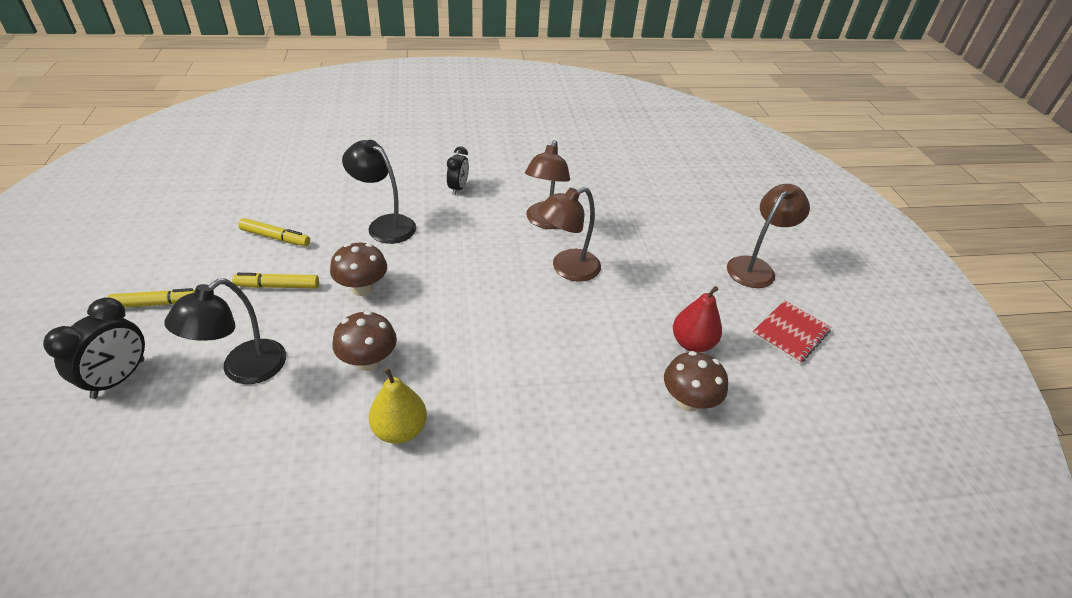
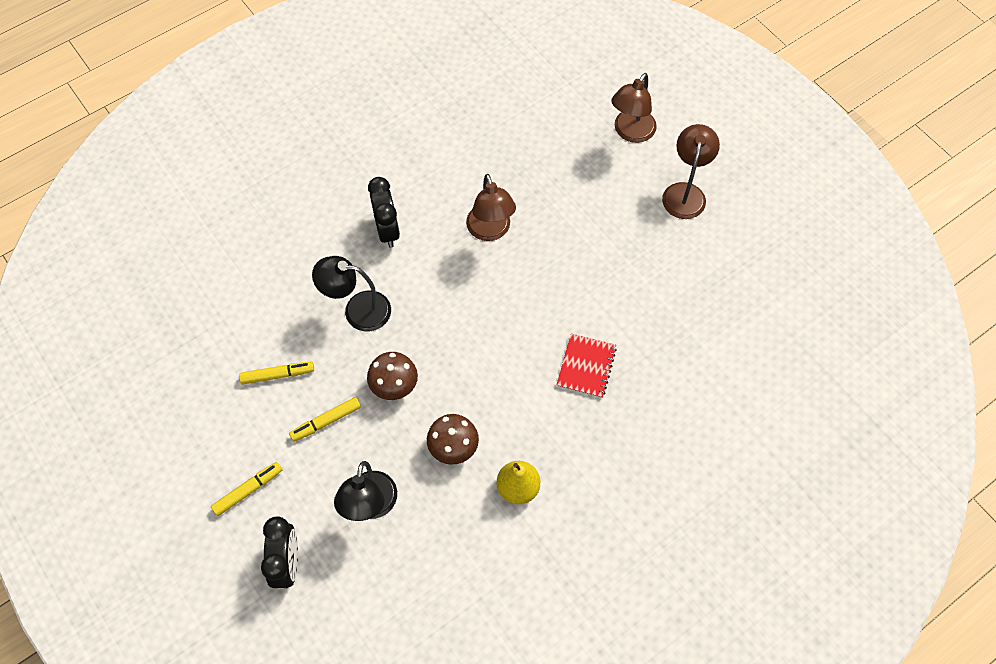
camera: 25 degrees left, 20 degrees up
(458, 188) = (387, 230): black clock -> black clock, size x1.51
(567, 269) = (540, 276): brown lamp -> brown lamp (630, 133)
(688, 401) = (694, 355): brown mushroom -> none
(692, 343) = (673, 301): red pear -> none
(790, 333) = (738, 251): red notebook -> red notebook (586, 366)

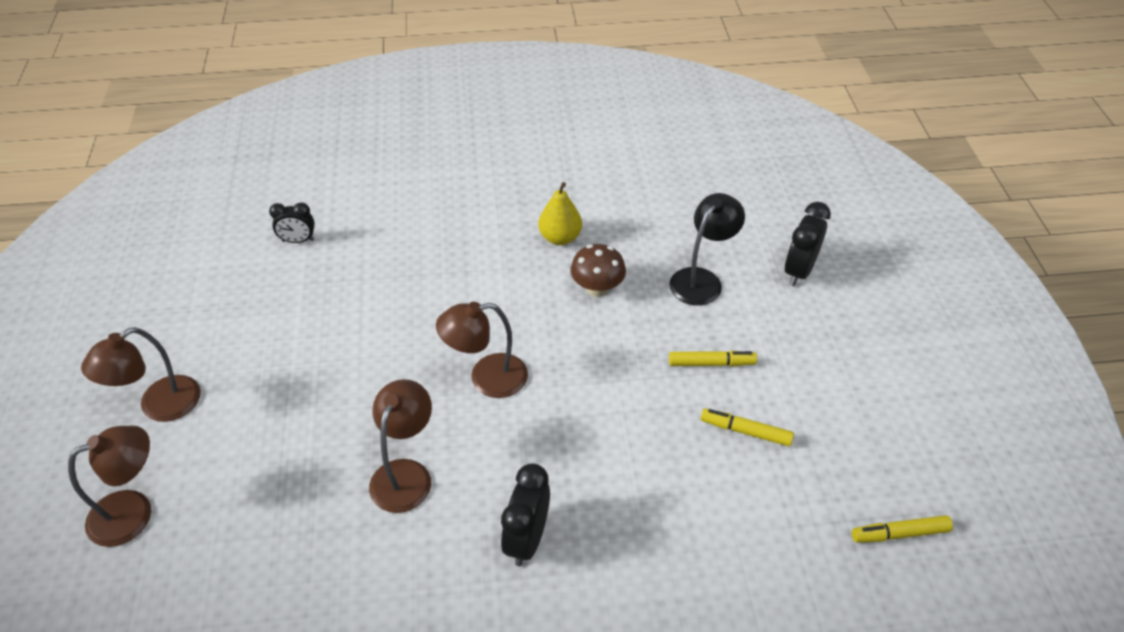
camera: 150 degrees left, 15 degrees down
(248, 490) = (817, 340): yellow marker -> yellow marker (899, 534)
(357, 310) = (619, 458): black lamp -> none
(394, 386) = (622, 363): brown mushroom -> none
(486, 322) = (486, 378): none -> brown lamp
(586, 366) = (423, 296): red notebook -> none
(729, 365) = (298, 240): none -> black clock

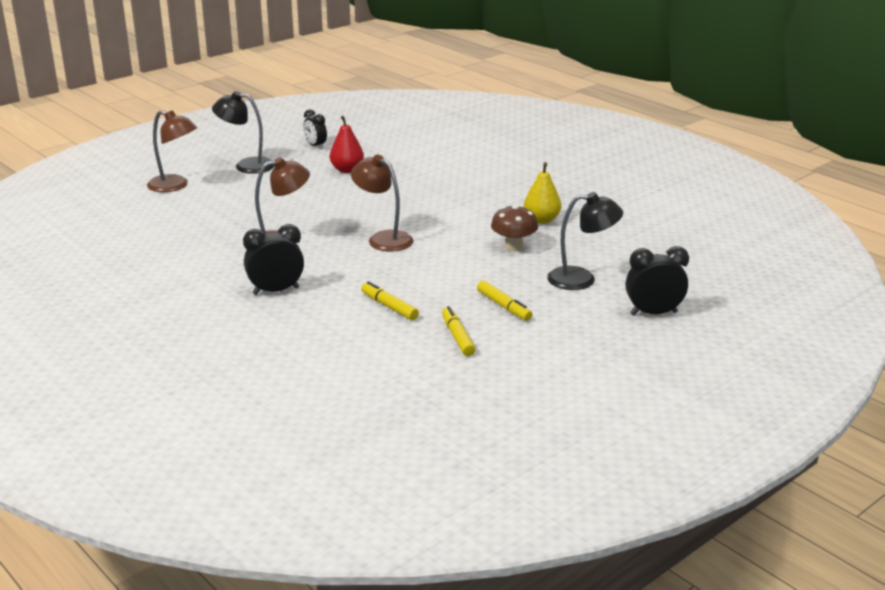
camera: 55 degrees right, 20 degrees down
(159, 406) = (246, 165): brown lamp -> black lamp
(281, 319) = (347, 170): none -> red pear
(298, 240) = (413, 151): black clock -> black clock (315, 146)
(899, 534) = (440, 423): yellow marker -> yellow marker (389, 307)

